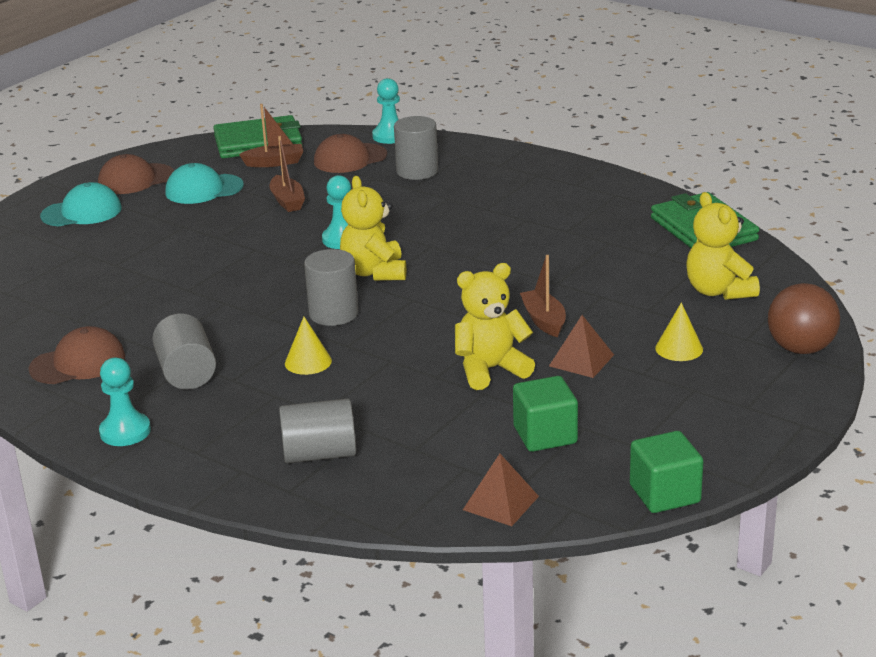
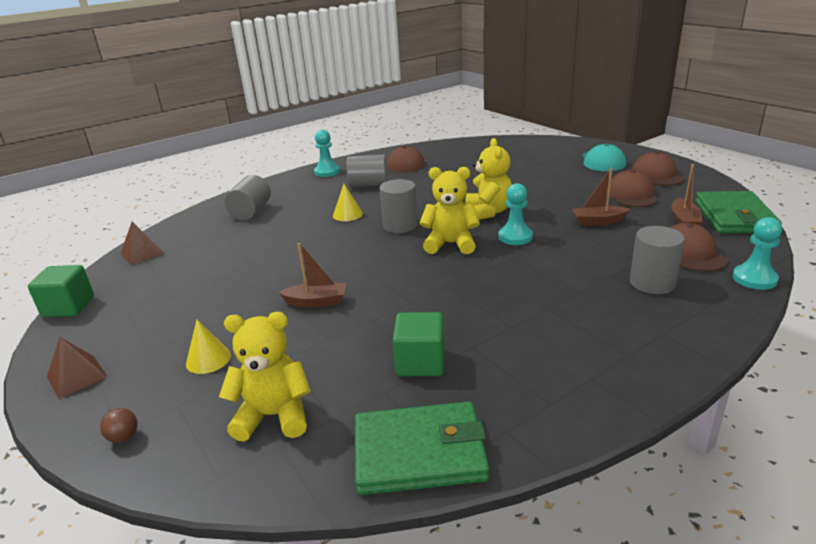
camera: 110 degrees right, 0 degrees up
(204, 189) = (631, 194): turquoise cap -> brown cap
(490, 370) = (274, 270): yellow teddy bear -> yellow teddy bear (488, 212)
(545, 435) = (180, 277): green cube -> green cube (420, 362)
(581, 360) = (245, 307): brown pyramid -> brown pyramid (77, 376)
(800, 349) = (124, 437): brown ball -> brown ball, size x0.44

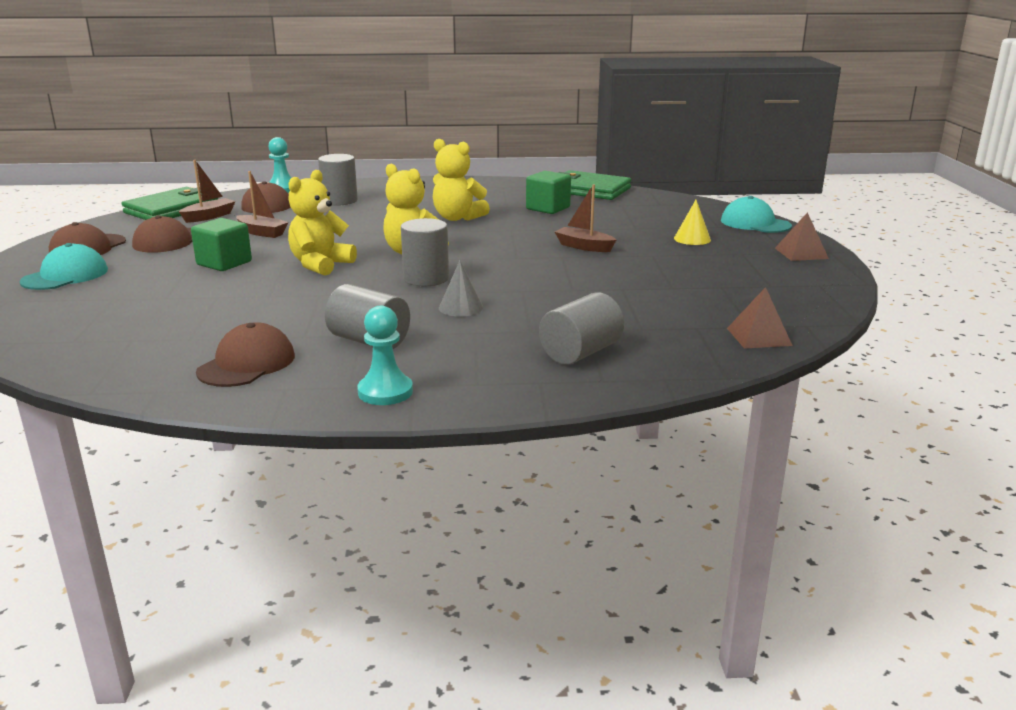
camera: 150 degrees left, 5 degrees down
(68, 307) = (837, 301): green cube -> green cube (224, 263)
(124, 437) = (755, 223): brown ball -> turquoise cap
(274, 416) = (657, 211): yellow teddy bear -> yellow teddy bear (457, 218)
(347, 214) = (460, 307): yellow cone -> grey cone
(515, 237) = (351, 242): turquoise pawn -> none

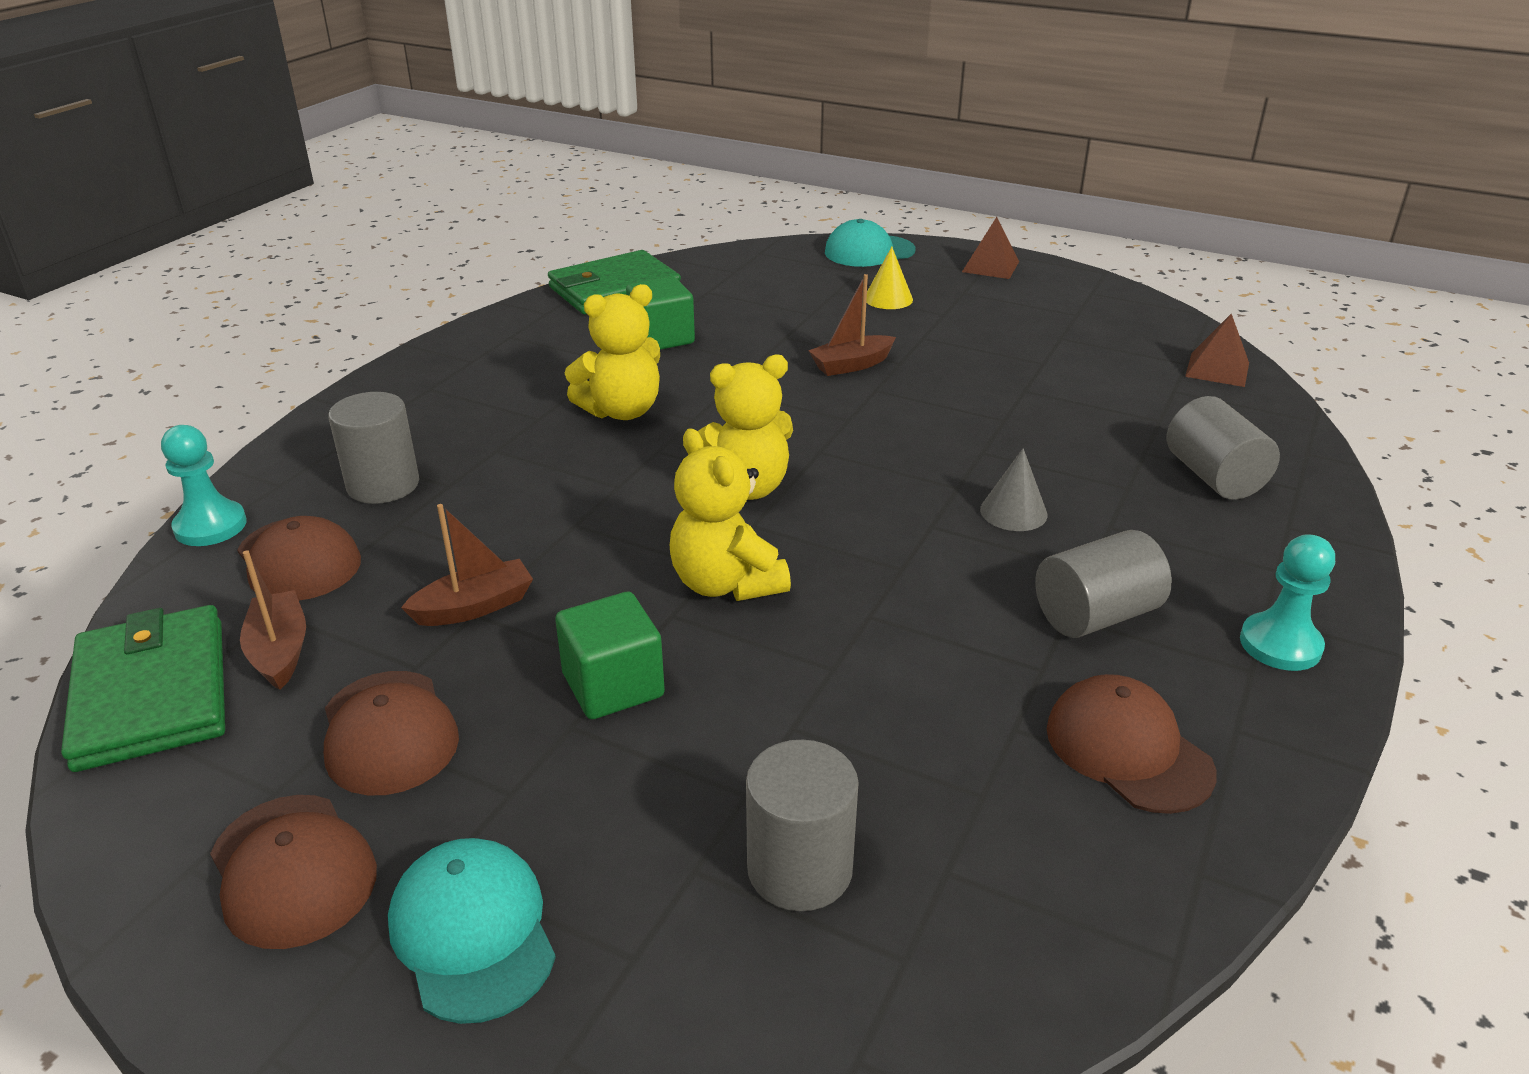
camera: 60 degrees left, 10 degrees up
(426, 279) = (876, 507): grey cylinder -> grey cylinder (799, 869)

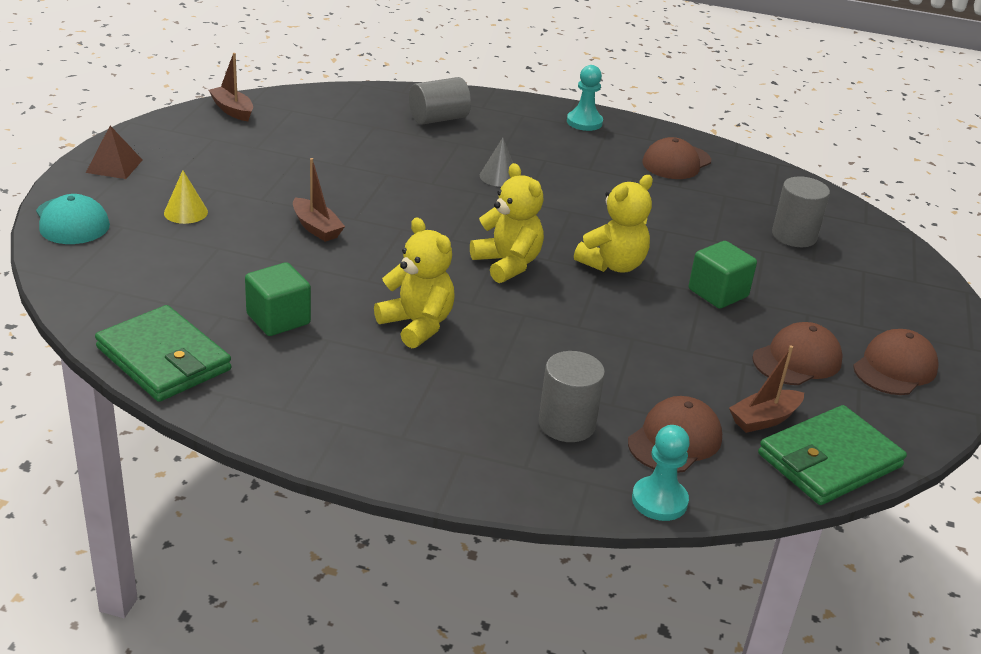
camera: 105 degrees left, 0 degrees up
(473, 932) = (884, 310): turquoise cap -> none
(474, 607) = (682, 351): brown boat -> brown boat (232, 110)
(1096, 615) = (585, 161): grey cylinder -> none
(1217, 369) = (300, 102): brown pyramid -> none

